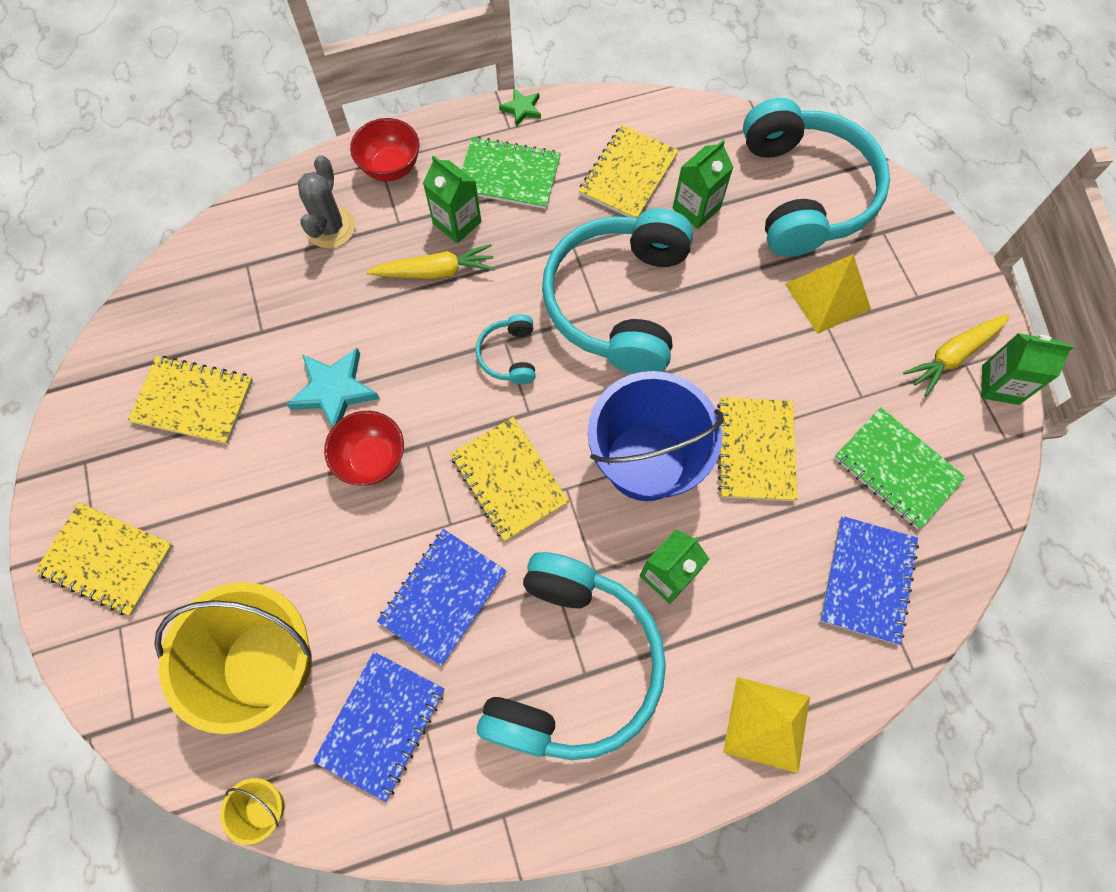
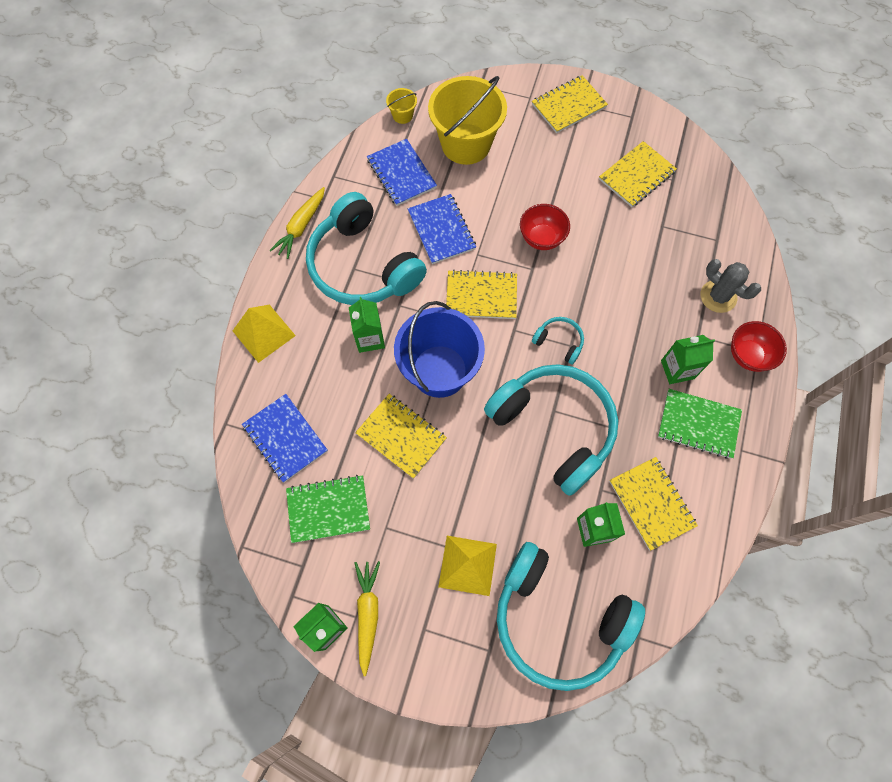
camera: 125 degrees right, 0 degrees up
(334, 391) = (597, 242): turquoise star -> none
(435, 271) = (647, 336): yellow carrot -> yellow carrot (301, 226)
(509, 175) = (698, 424): green notebook -> green notebook turned 60 degrees clockwise
(521, 109) = (755, 469): green star -> none

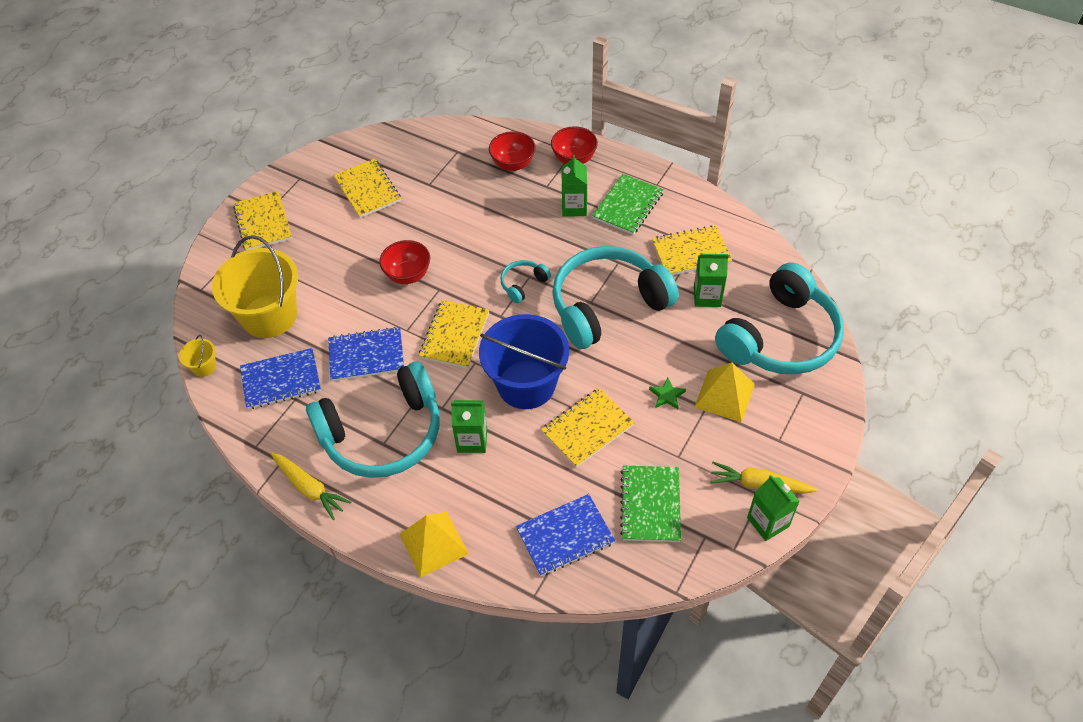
camera: 75 degrees left, 15 degrees down
(455, 506) = (667, 395): none -> green star
(718, 296) = (513, 164): grey cactus -> red bowl

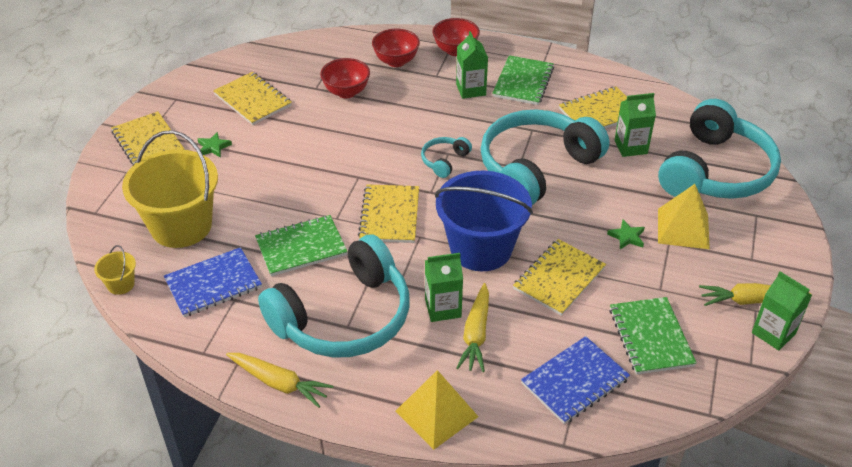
camera: 15 degrees left, 10 degrees down
(319, 236) = (213, 147): none -> green star
(366, 356) = (301, 247): blue notebook -> green notebook
(408, 275) = (321, 169): red bowl -> red bowl (346, 92)
(493, 472) = (476, 334): none -> yellow carrot

